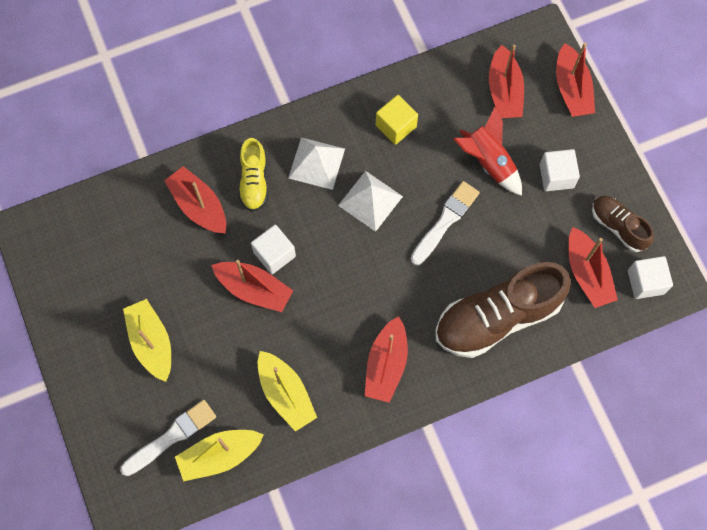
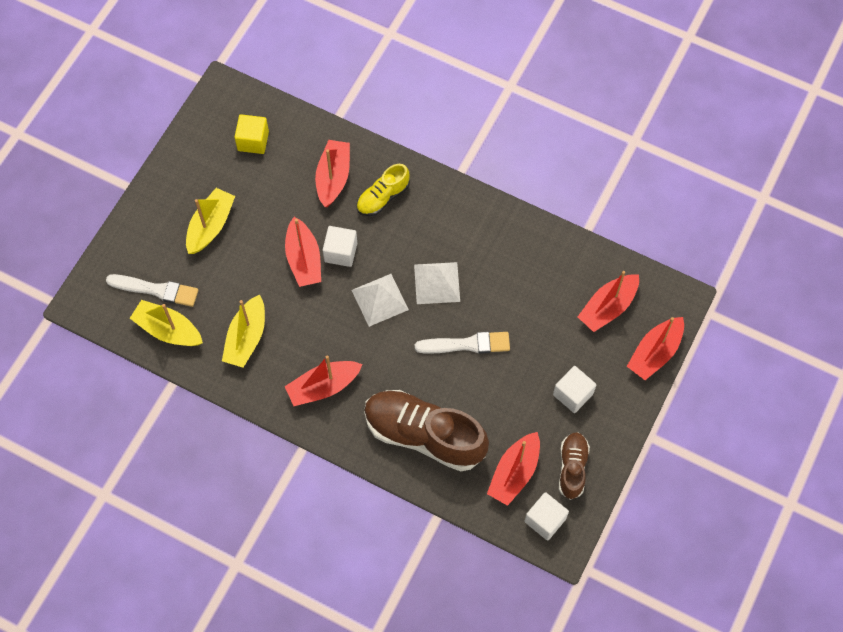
camera: 50 degrees right, 5 degrees down
(316, 163) = (433, 226): white pyramid -> white pyramid (379, 299)
(396, 126) = (510, 255): yellow cube -> yellow cube (253, 141)
(488, 162) = (540, 339): red rocket -> none

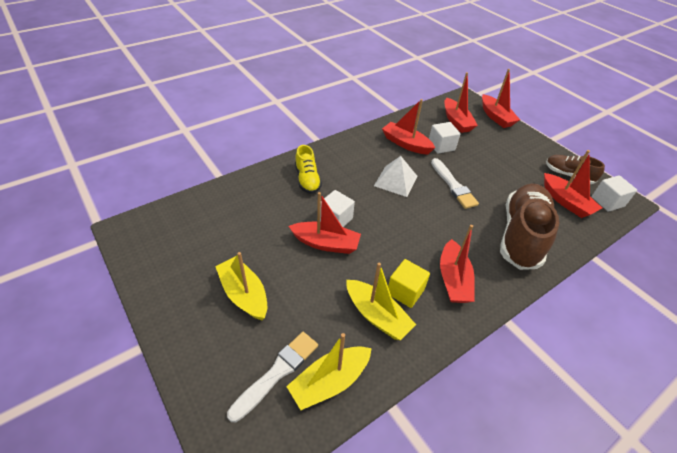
camera: 65 degrees left, 20 degrees down
(253, 141) = (191, 230): yellow cube -> yellow cube (405, 291)
(333, 177) = (268, 198): red boat -> red boat (406, 144)
(379, 299) = (391, 214): white pyramid -> none
(424, 435) = (521, 235): brown shoe -> brown shoe turned 150 degrees clockwise
(467, 344) = (453, 185): white brush -> white brush turned 135 degrees clockwise
(573, 394) = (512, 155): white cube -> white cube (441, 146)

